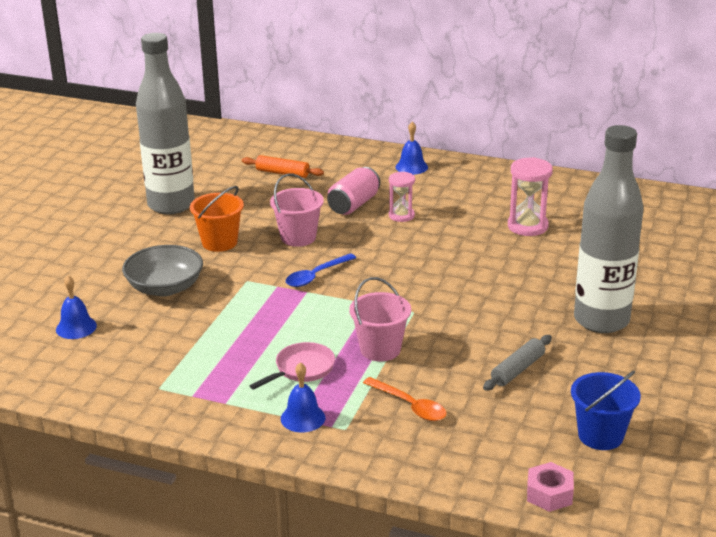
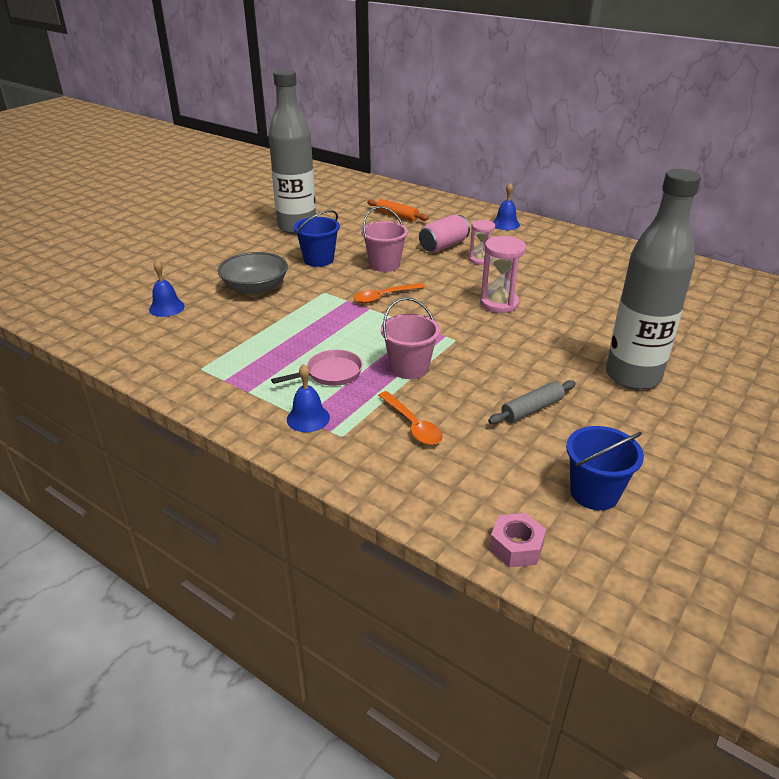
camera: 15 degrees right, 5 degrees up
(219, 242) = (318, 260): orange bucket -> blue bucket
(316, 276) = (383, 297): blue spoon -> orange spoon
(527, 226) = (590, 283): pink hourglass -> pink hourglass (499, 303)

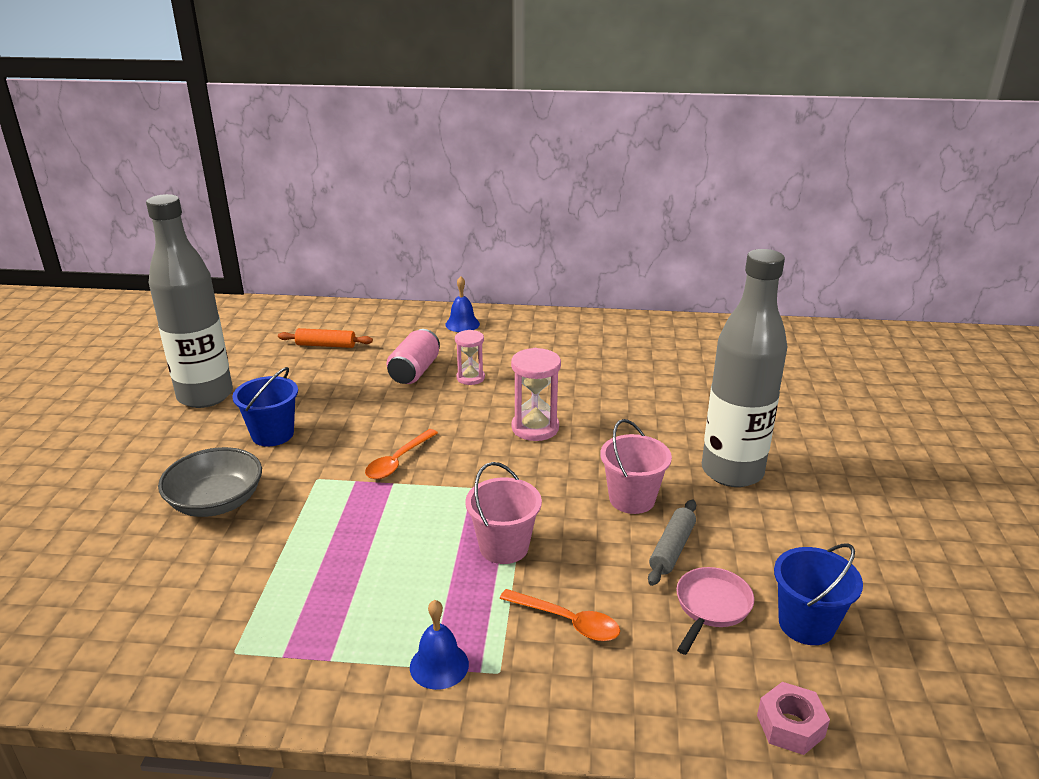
camera: 30 degrees left, 5 degrees down
(166, 308) = (105, 576): blue bell -> none
(330, 373) = (416, 591): pink pan -> pink pan (711, 607)
(384, 265) = (364, 417): pink bucket -> pink bucket (632, 499)

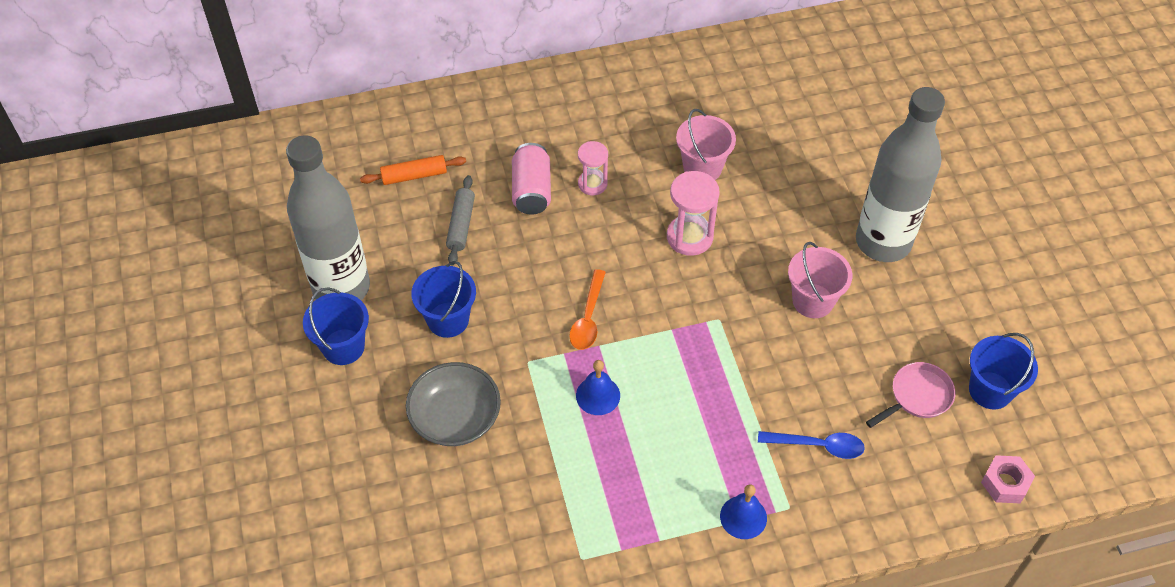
camera: 20 degrees left, 25 degrees up
(169, 432) = (343, 347): none -> blue bucket
(462, 324) = (538, 101): blue bell -> blue bell (598, 395)
(504, 547) = (733, 388): pink bucket -> pink bucket (702, 168)
(568, 622) = (818, 446): orange spoon -> blue spoon
(672, 549) = (866, 346): grey rolling pin -> grey rolling pin (461, 225)
(711, 607) = (917, 396): pink pan -> pink pan turned 45 degrees clockwise

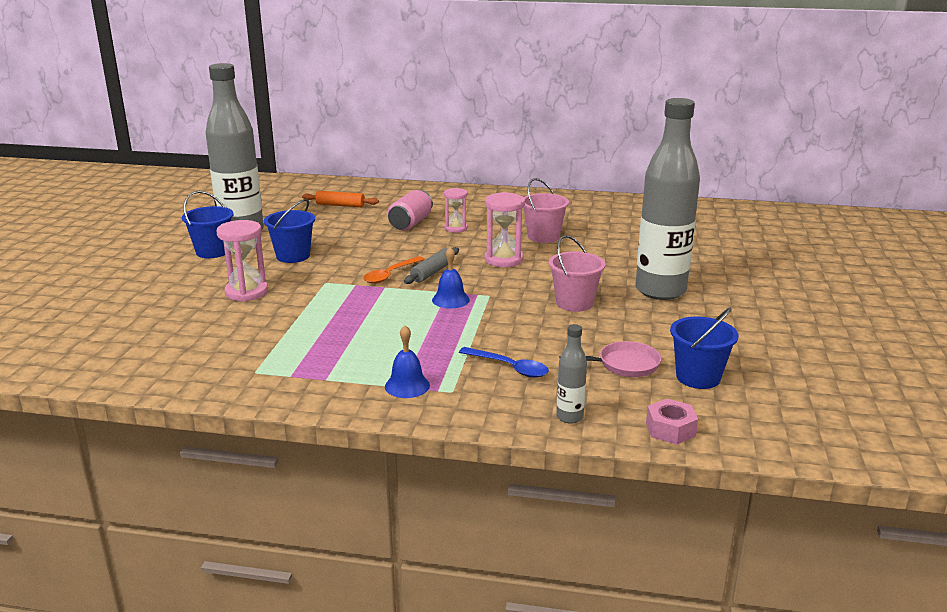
camera: 25 degrees right, 30 degrees down
(455, 417) = (246, 292): grey bowl -> pink hourglass
(461, 225) = (347, 226): grey rolling pin -> grey rolling pin (432, 272)
(598, 395) = (358, 306): blue bell -> blue bell (450, 300)
(914, 502) = (569, 417): none -> grey bottle

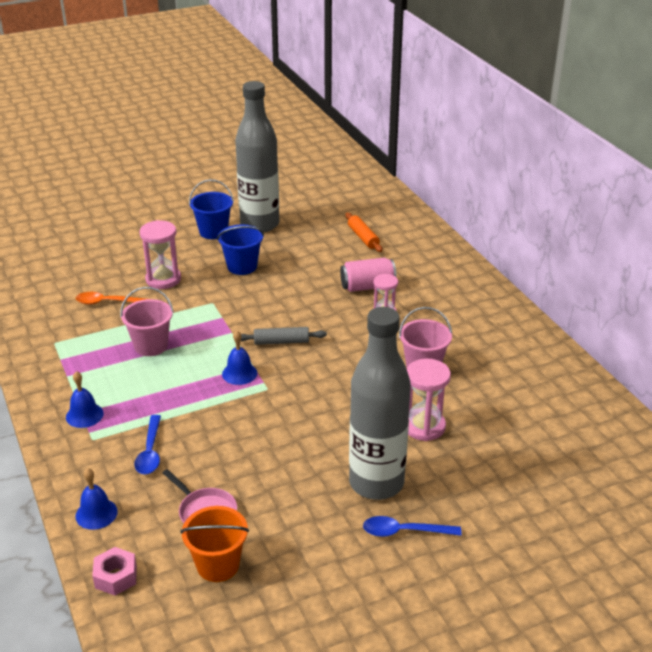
camera: 55 degrees right, 10 degrees up
(390, 275) = (255, 324): orange spoon -> orange spoon (107, 302)
(503, 259) = (346, 366): pink hourglass -> pink hourglass (424, 426)
(569, 417) = (96, 513): grey bottle -> blue bell
(574, 303) = (297, 441): pink bucket -> pink bucket (151, 346)
(698, 377) = (218, 565): blue bucket -> orange bucket
(725, 298) = (403, 531): none -> blue spoon

